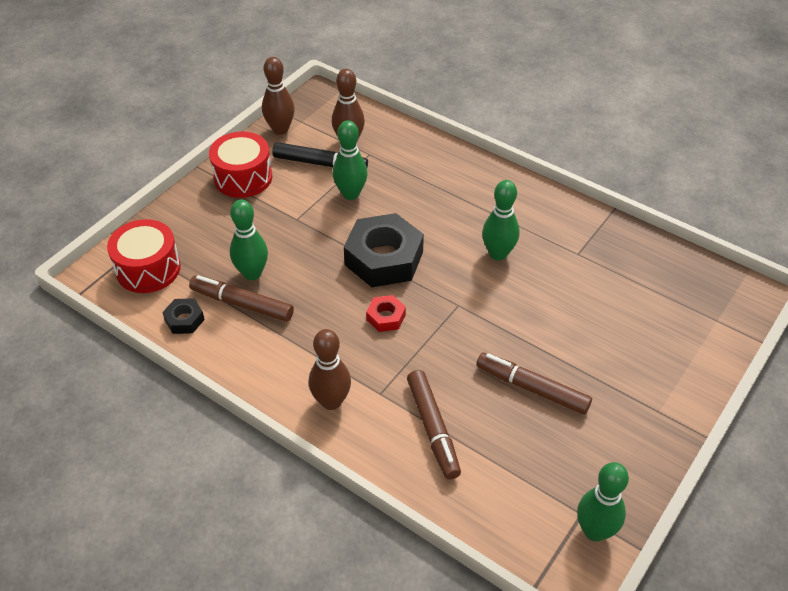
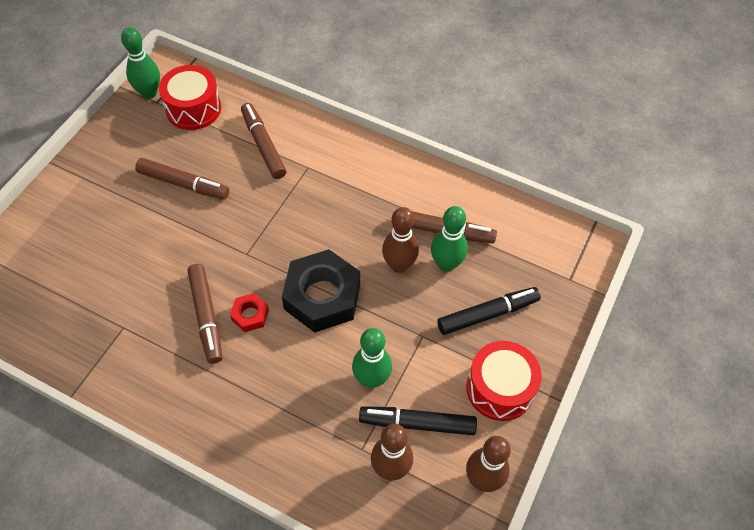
camera: 170 degrees right, 10 degrees up
(148, 269) = (546, 257): red drum -> red drum (193, 109)
(184, 320) = (489, 210): black nut -> none
(229, 228) = (487, 314): none -> black marker
(331, 401) = (345, 156): brown bowling pin -> brown bowling pin (399, 265)
(386, 317) = (312, 233): red nut -> red nut (250, 315)
(498, 254) = (206, 316): green bowling pin -> brown marker

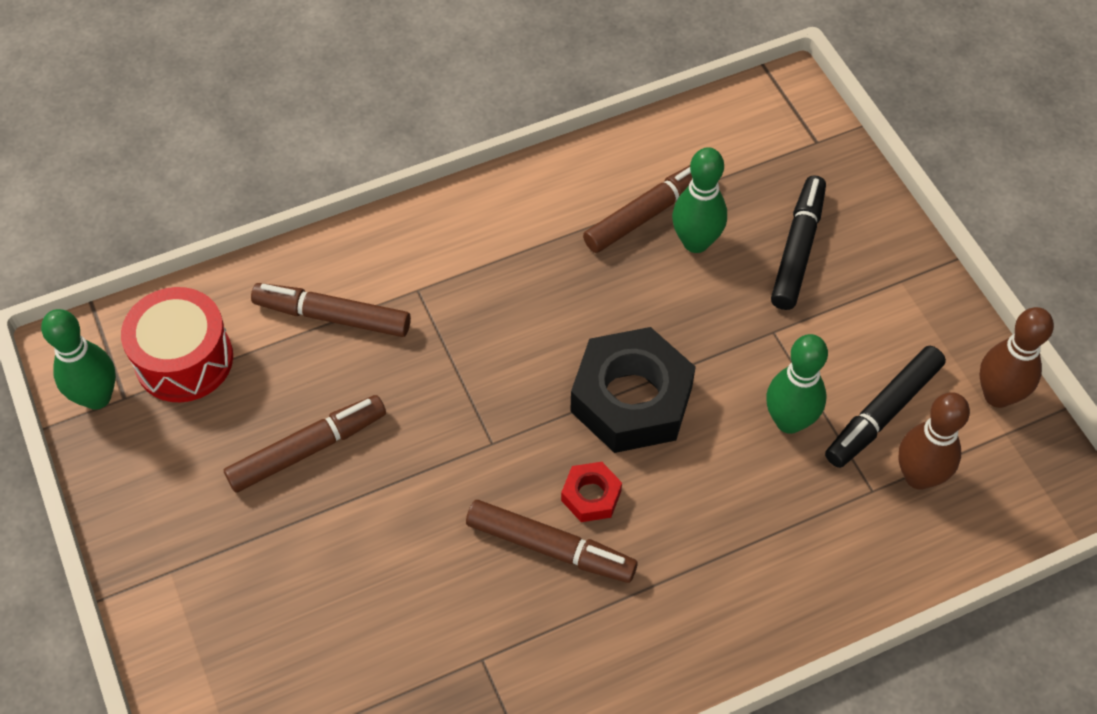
camera: 50 degrees left, 0 degrees up
(399, 265) = (656, 290): brown bowling pin -> none
(500, 388) = (901, 303): red drum -> none

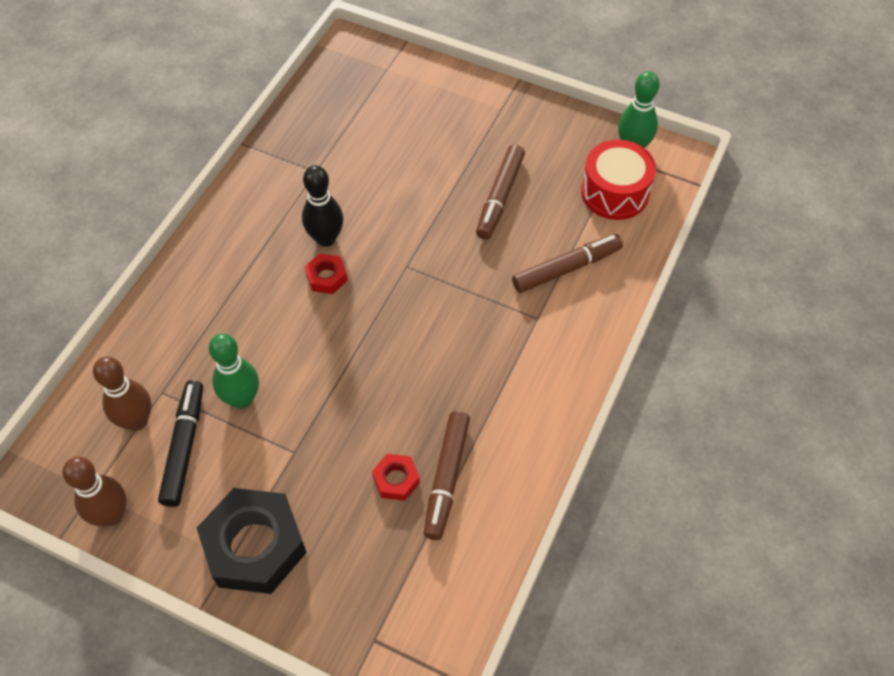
camera: 140 degrees right, 0 degrees up
(550, 548) = (326, 238): brown marker -> black bowling pin
(631, 399) = (349, 344): black nut -> black nut (254, 546)
(695, 242) = (396, 480): green bowling pin -> red nut
(797, 249) = (321, 528): black marker -> none

